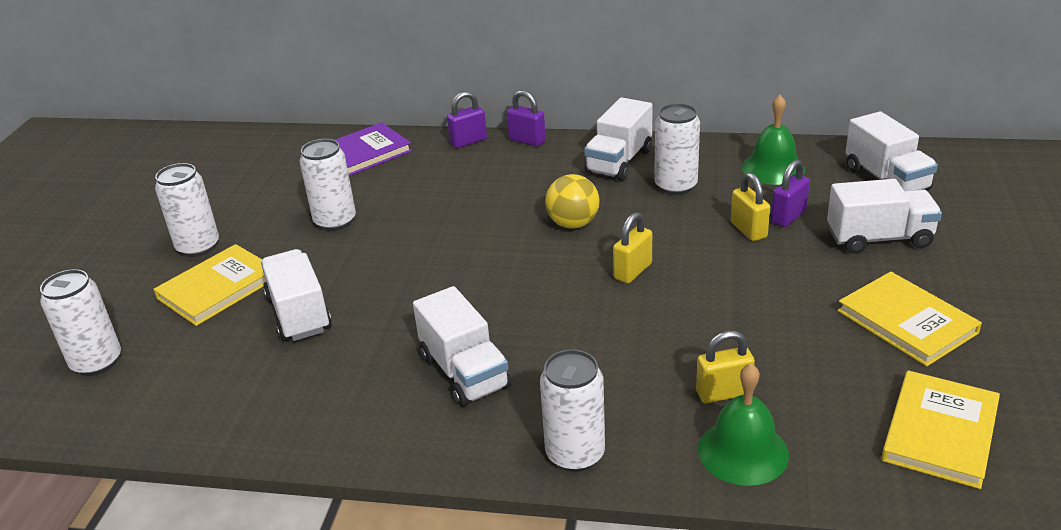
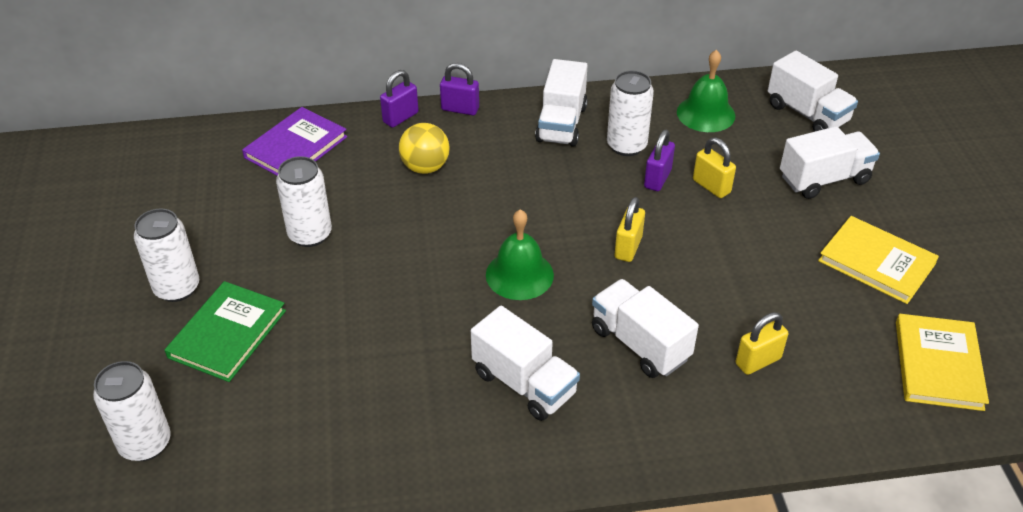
camera: 20 degrees left, 10 degrees up
(218, 288) = (227, 334): yellow book -> green book
(299, 314) = (330, 349): white truck -> white truck (639, 344)
(573, 224) = (550, 203): yellow ball -> yellow ball (425, 167)
(575, 454) = (660, 446): white can -> none
(743, 451) = (796, 415): green bell -> green bell (519, 274)
(788, 217) = (740, 166): purple padlock -> purple padlock (657, 179)

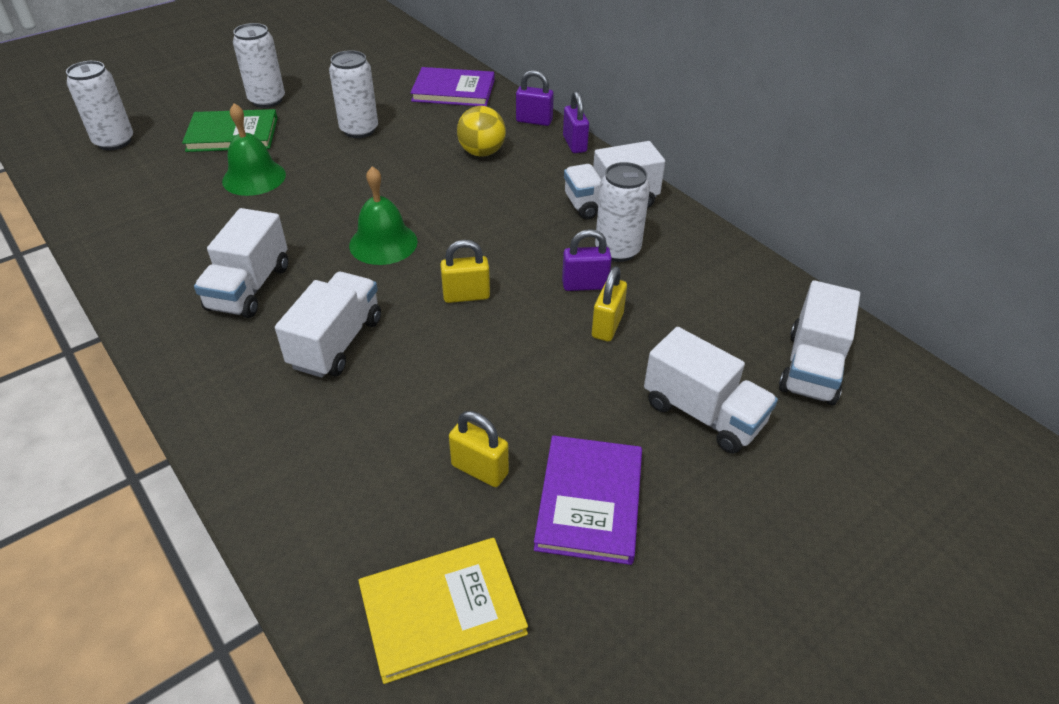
camera: 60 degrees right, 0 degrees up
(706, 113) = (725, 288): green bell -> green bell (254, 177)
(758, 361) = (358, 436): yellow padlock -> yellow padlock (479, 469)
(876, 262) = (589, 501): yellow book -> purple book

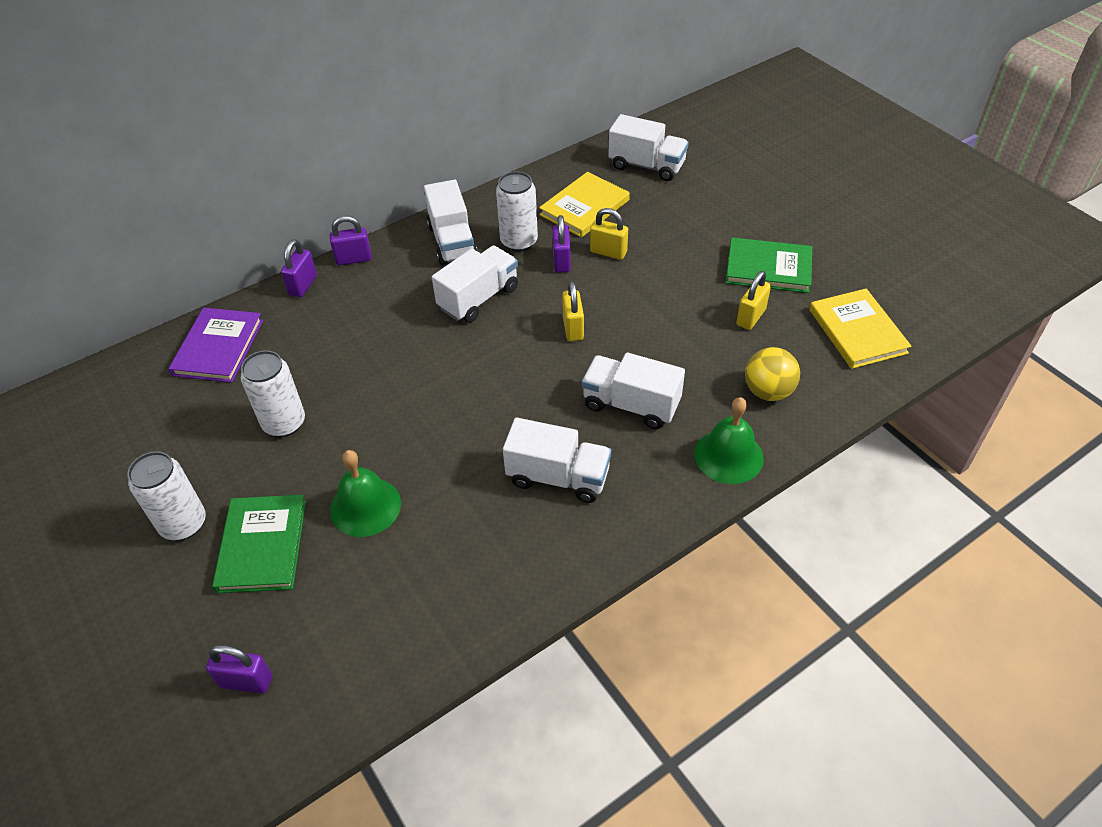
camera: 85 degrees left, 5 degrees up
(114, 142) = (246, 681): white can -> purple padlock
(383, 243) = (497, 386): green bell -> green bell (728, 456)
(482, 152) = (354, 322): yellow ball -> yellow ball (768, 391)
(589, 501) = (768, 268): purple book -> green book
(696, 304) = (584, 207): none -> yellow book
(703, 413) = (691, 215): white truck -> white truck (478, 298)

